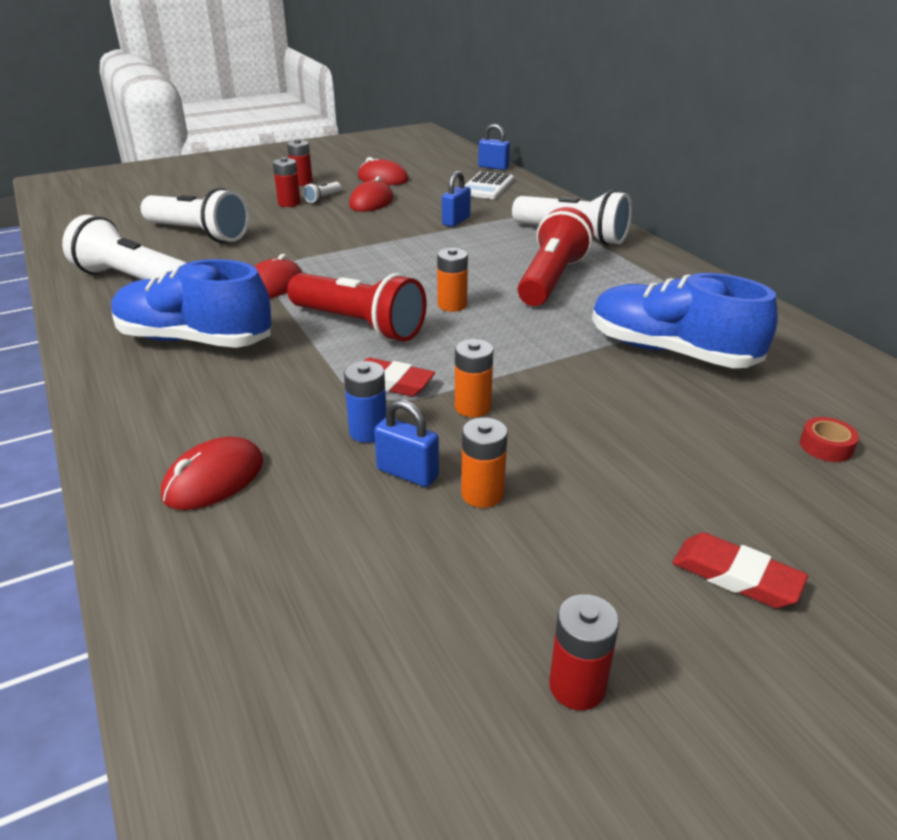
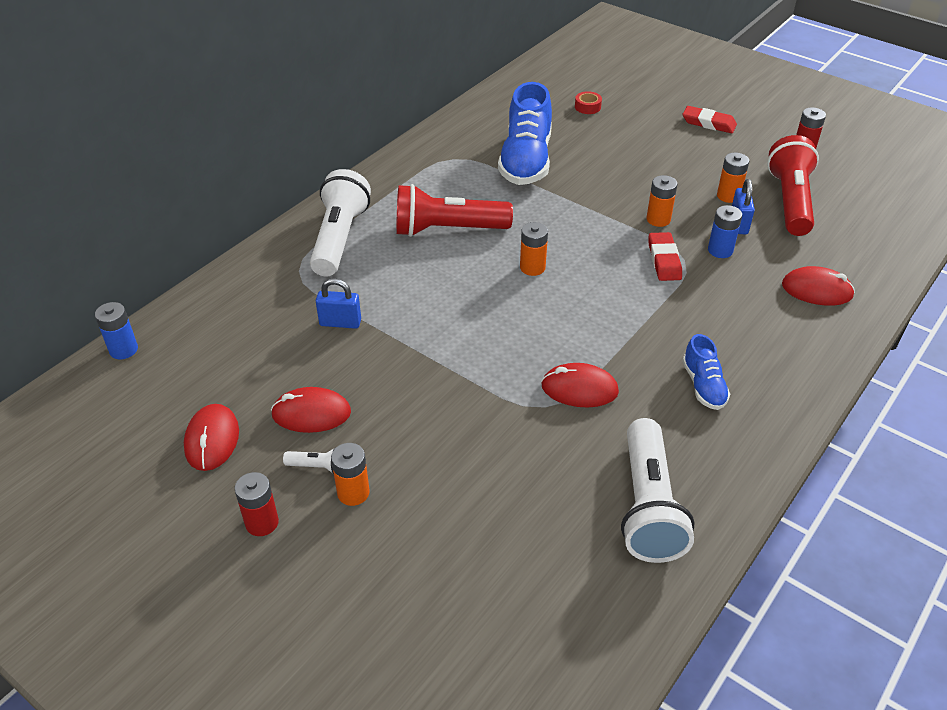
camera: 115 degrees left, 10 degrees up
(195, 340) = (703, 386): blue shoe -> blue shoe, size x0.51
(199, 234) = (502, 526): white flashlight -> none
(289, 203) = (353, 493): red battery -> orange battery
(359, 325) = (603, 304): red flashlight -> red flashlight (790, 201)
(487, 187) = (210, 333): white calculator -> none
(493, 167) = (123, 349): blue padlock -> blue battery
(736, 576) = (708, 123): red eraser -> red eraser turned 75 degrees counterclockwise

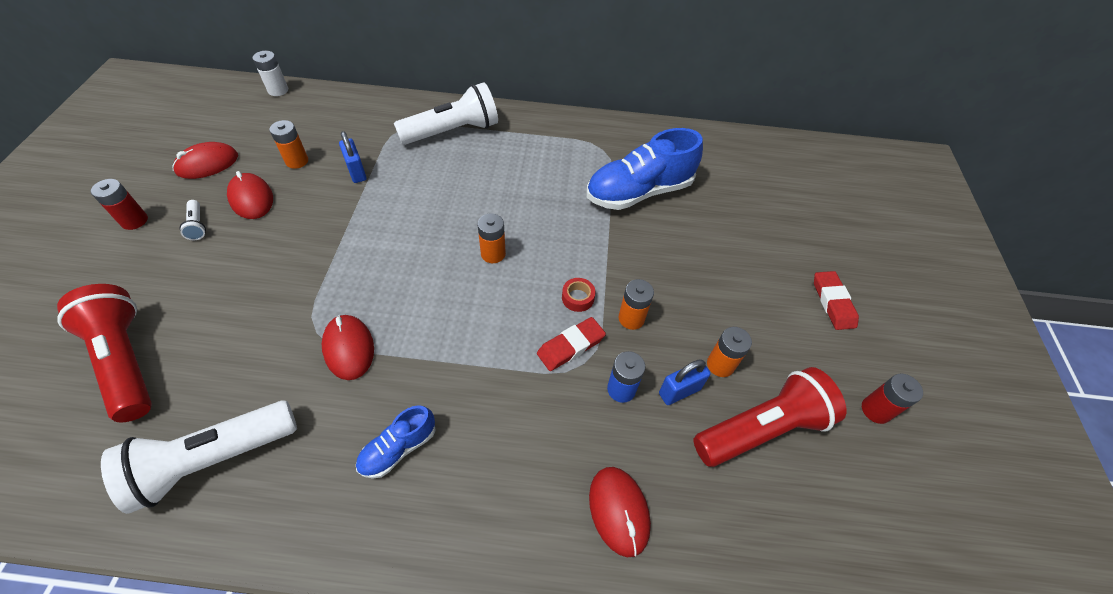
camera: 55 degrees right, 10 degrees up
(123, 349) = (278, 90): blue battery -> white battery
(353, 493) = (176, 254): orange battery -> orange battery (297, 161)
(447, 230) = (506, 183): red flashlight -> red flashlight (126, 360)
(587, 107) = (761, 201): red tape -> red tape (578, 298)

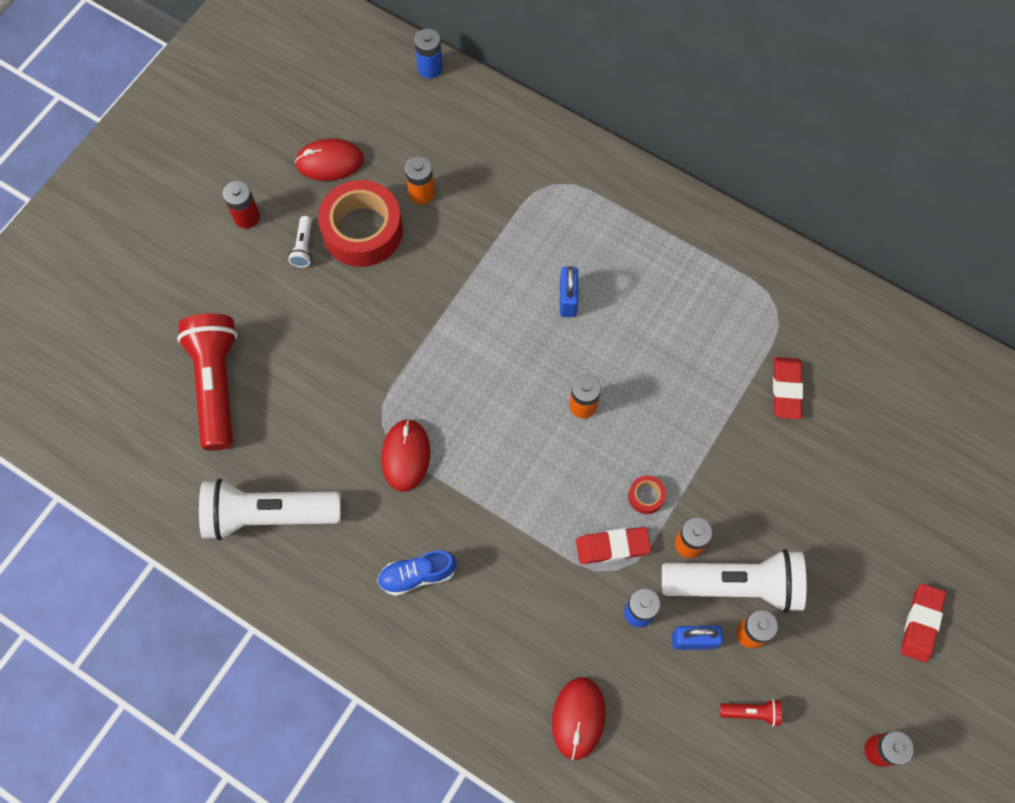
camera: 30 degrees right, 15 degrees up
(251, 198) = (362, 230): red mouse -> red tape
(278, 90) = (430, 68): white battery -> blue battery
(356, 172) = (480, 234): blue padlock -> blue padlock (567, 299)
(453, 131) = (609, 211): white flashlight -> white flashlight (735, 585)
(639, 192) = (786, 389): blue shoe -> red eraser
(762, 428) = (751, 712): red flashlight -> red flashlight, size x0.42

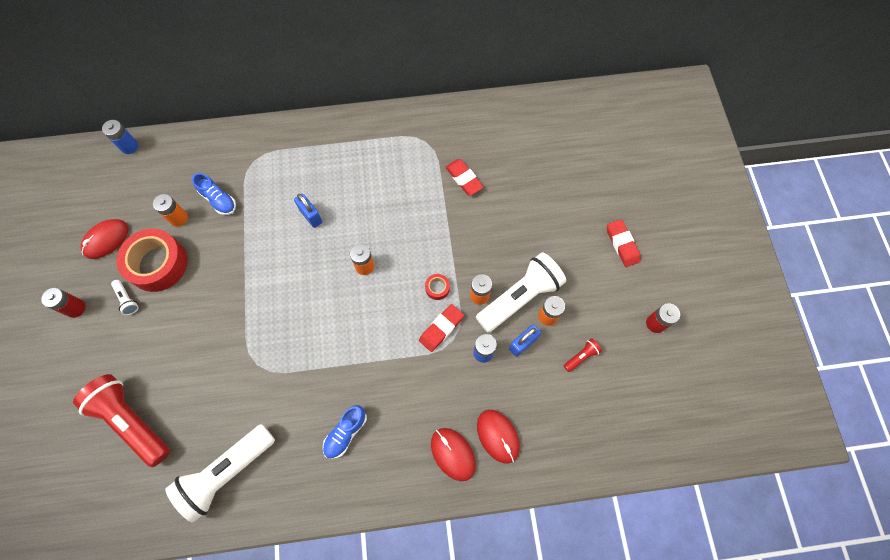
camera: 40 degrees left, 0 degrees up
(405, 456) = (285, 371): red mouse -> red mouse (453, 454)
(480, 203) = (218, 200): none -> blue shoe

